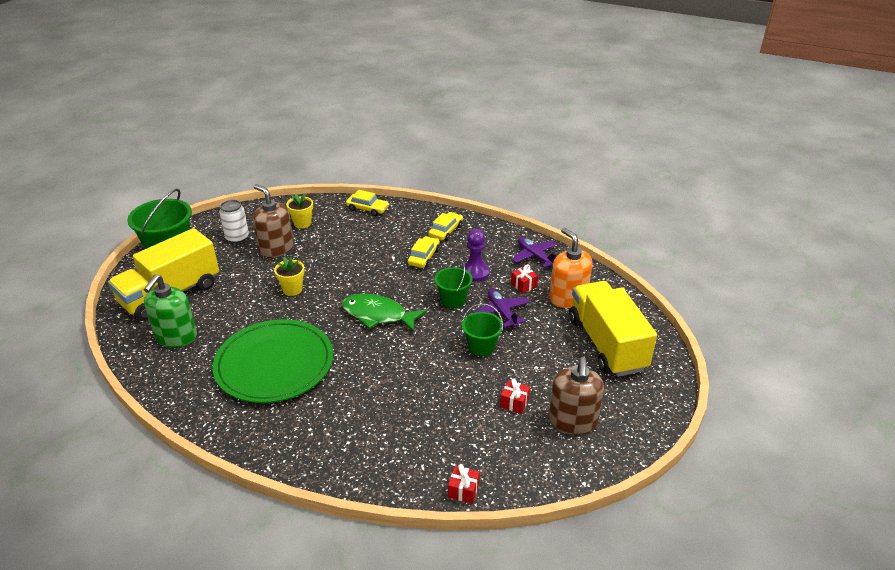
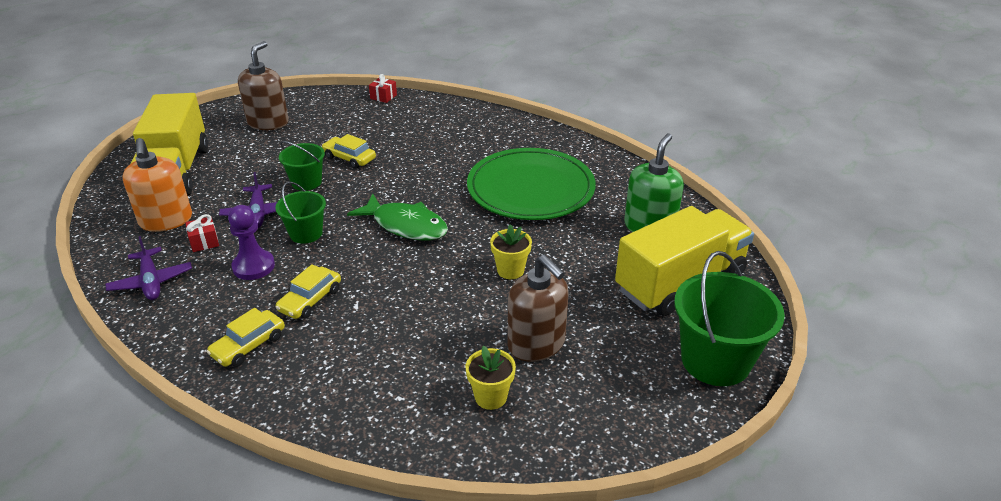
camera: 170 degrees left, 0 degrees up
(237, 238) = (606, 376): white can -> none
(367, 209) = (362, 420): yellow car -> yellow car (349, 158)
(514, 403) = (307, 138): red gift -> none

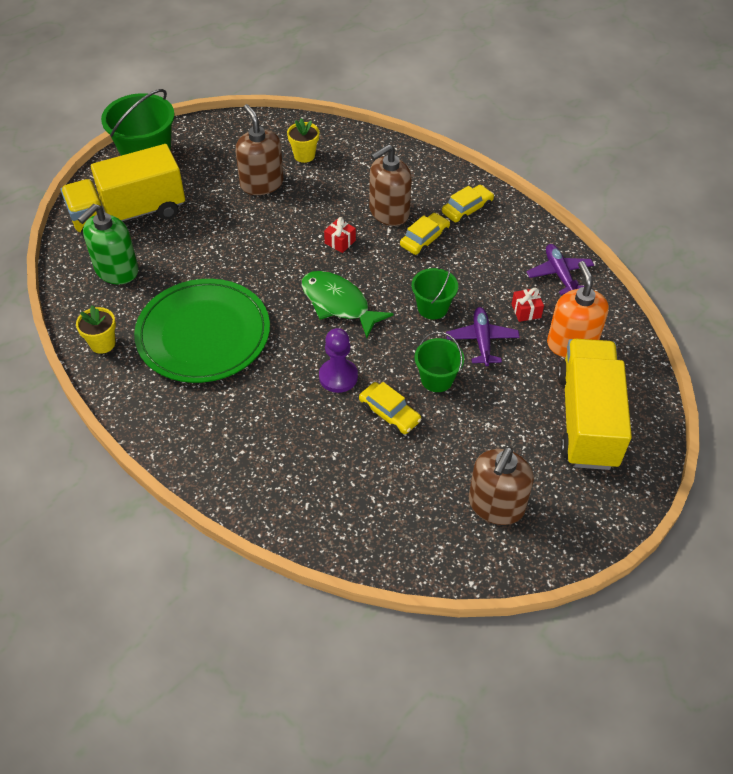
camera: 170 degrees left, 15 degrees up
(253, 266) = (475, 277): purple pawn -> purple pawn (338, 377)
(356, 327) = (389, 212): none -> brown soap dispenser
(383, 97) = (337, 547): red gift -> red gift (340, 242)
(510, 270) = (258, 243): yellow flower pot -> yellow flower pot (102, 344)

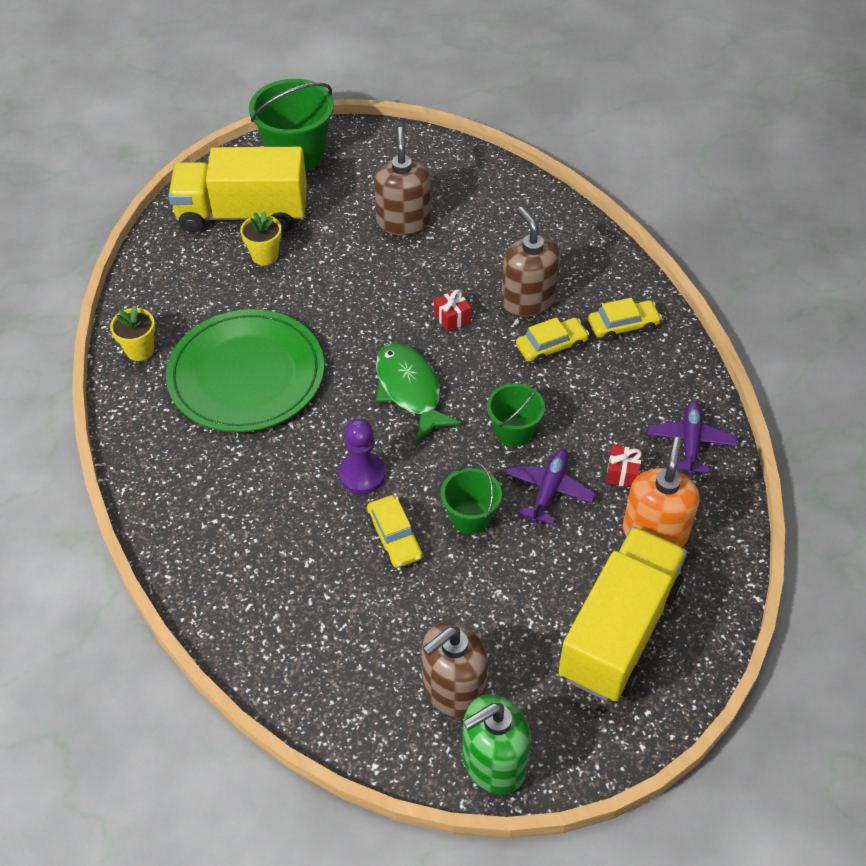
camera: 25 degrees right, 0 degrees up
(116, 270) = (197, 273): green soap dispenser -> green soap dispenser (493, 762)
(304, 155) = (469, 202): yellow flower pot -> yellow flower pot (265, 255)
(389, 212) = (528, 300): brown soap dispenser -> brown soap dispenser turned 75 degrees clockwise

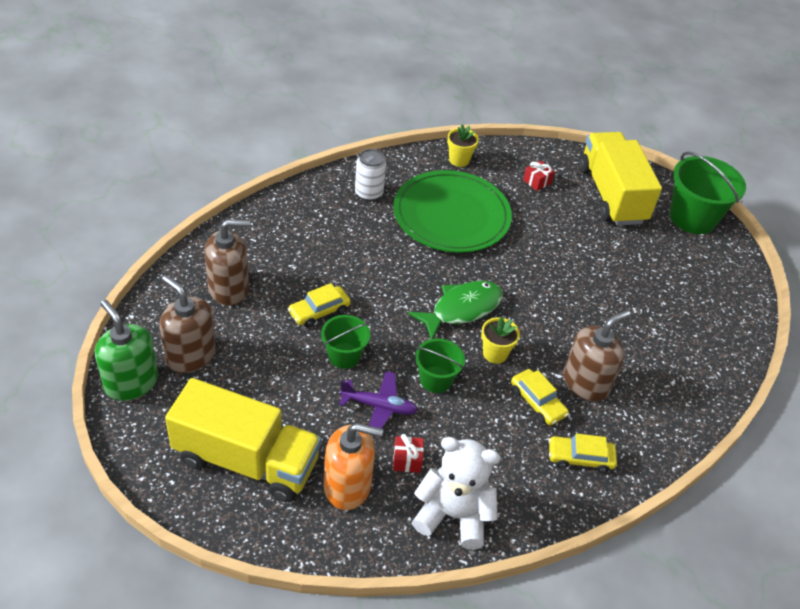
camera: 75 degrees right, 5 degrees down
(183, 459) = (368, 193): none -> white can
(265, 255) = (572, 212): yellow flower pot -> yellow flower pot (495, 353)
(362, 474) = (373, 288): purple pawn -> none
(403, 221) = (645, 291): brown soap dispenser -> brown soap dispenser (229, 288)
(452, 318) = (547, 331): red gift -> red gift (537, 181)
(623, 325) = (580, 458): yellow car -> yellow car turned 120 degrees clockwise
(690, 442) = (453, 515): purple plane -> white teddy bear

